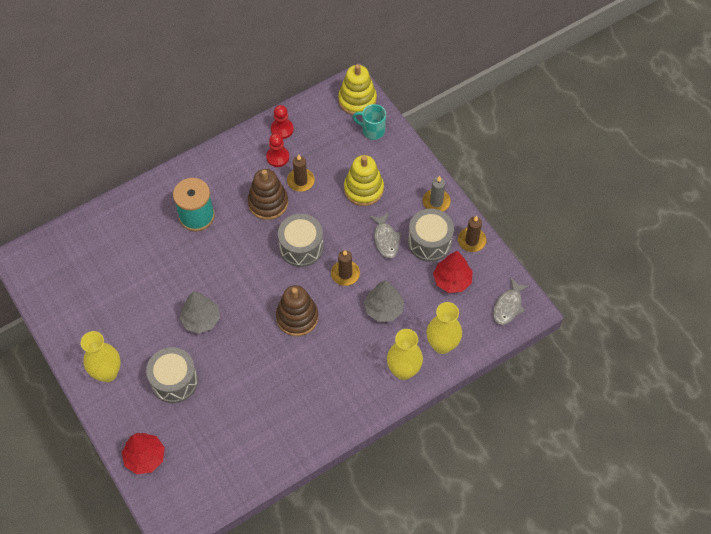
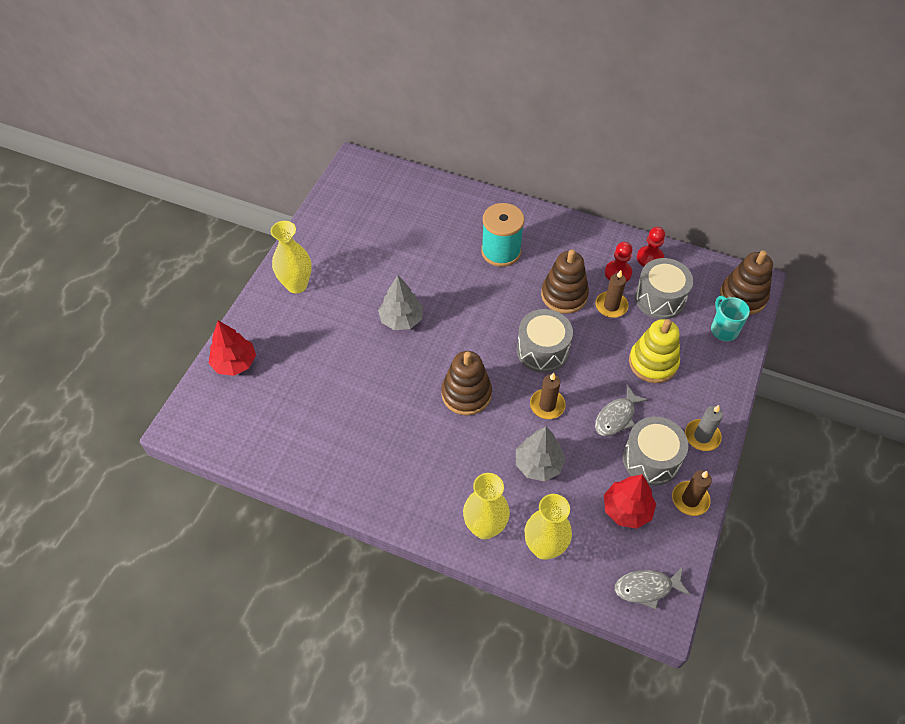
camera: 55 degrees right, 5 degrees down
(174, 381) = (325, 338): grey drum -> grey drum (660, 299)
(357, 100) = (743, 296): yellow stacking toy -> brown stacking toy

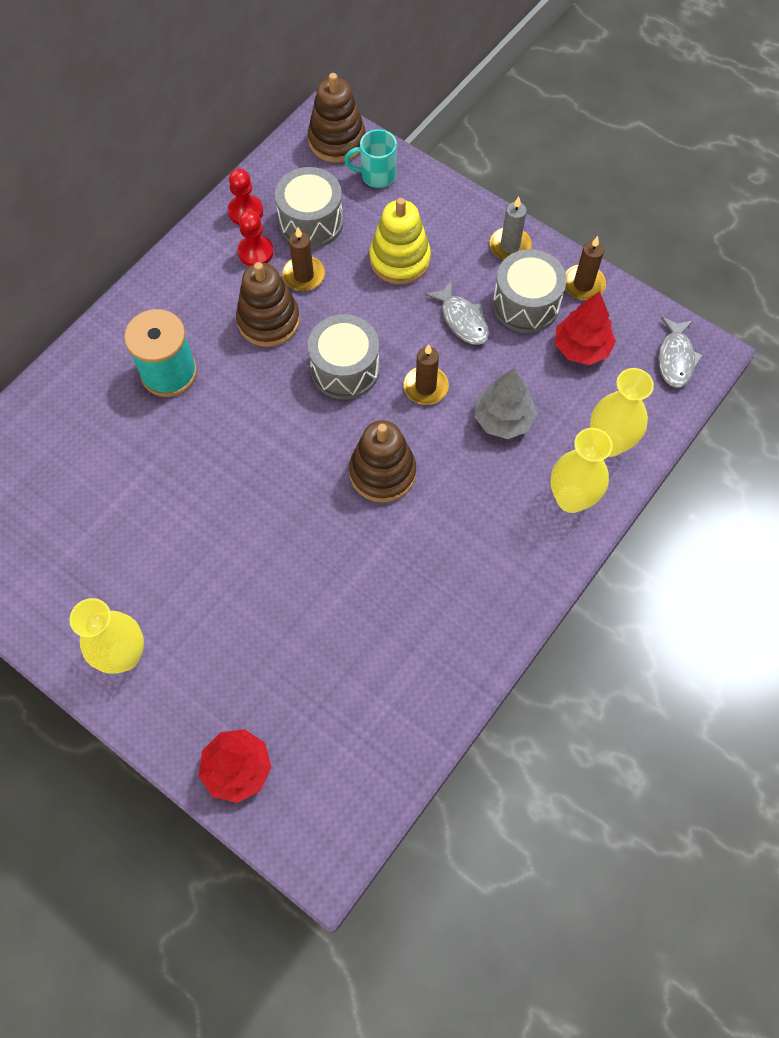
camera: 75 degrees left, 10 degrees up
(401, 319) = (238, 524): grey tree -> none

